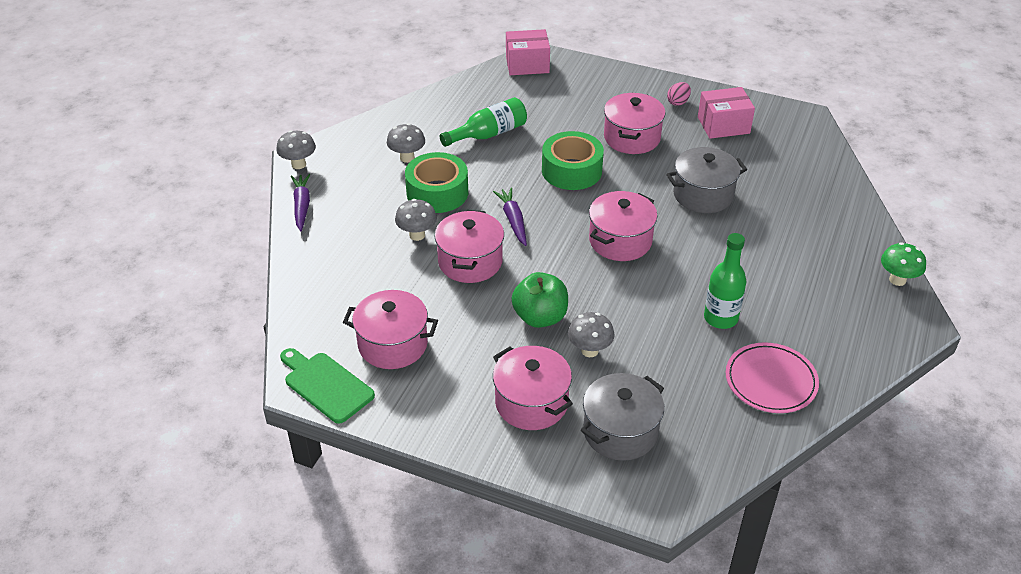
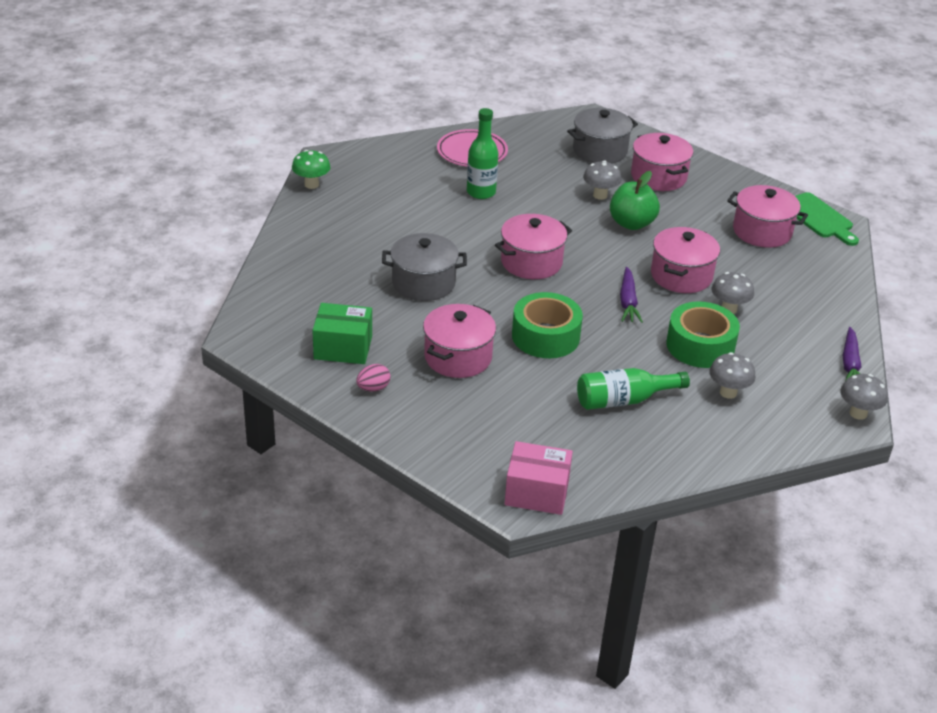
camera: 165 degrees left, 5 degrees down
(723, 125) = (343, 348): pink box -> green box

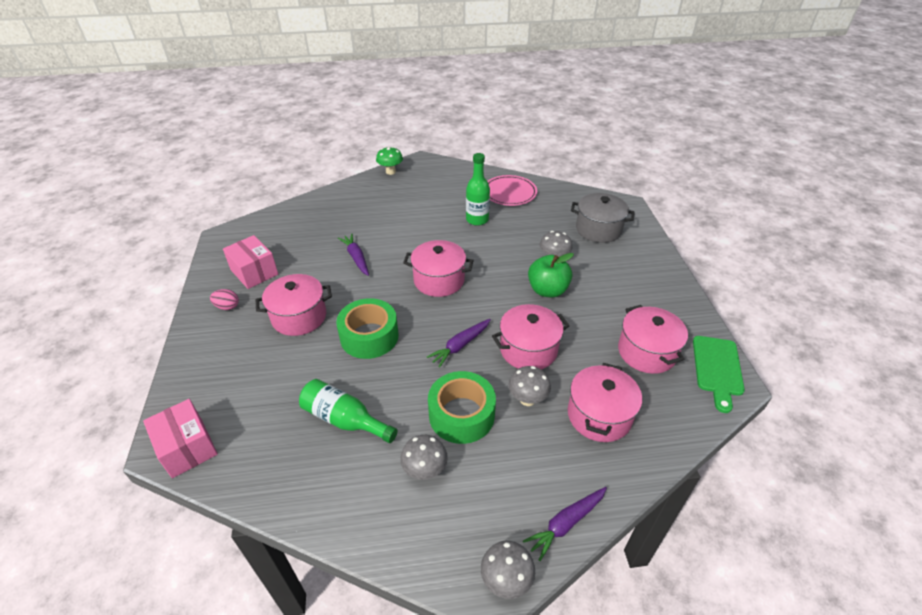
camera: 45 degrees right, 5 degrees up
(343, 348) = (254, 272): green box -> pink box
(423, 283) = (356, 258): grey pot -> purple carrot
(658, 177) = (617, 267): pink pot -> pink pot (599, 415)

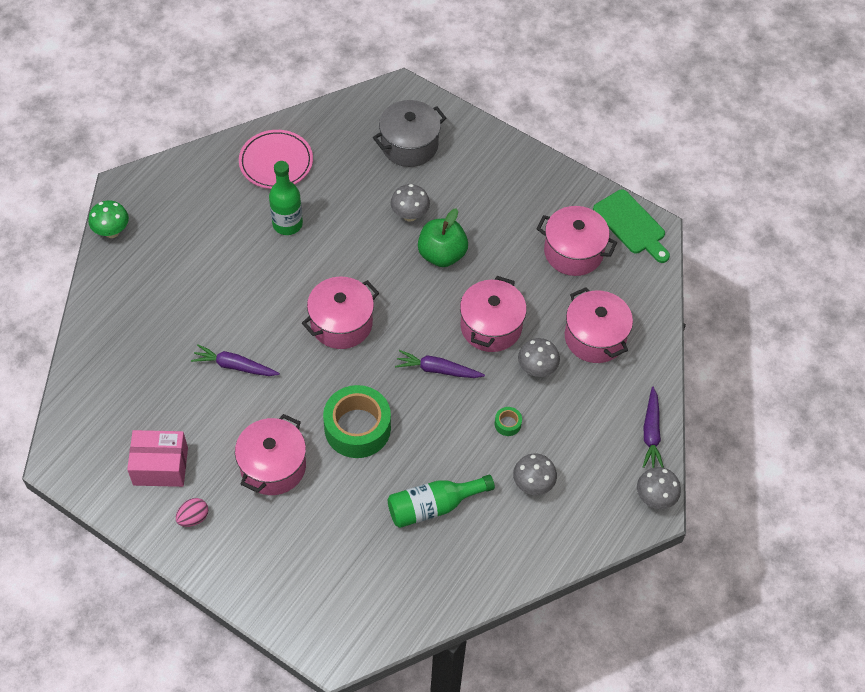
camera: 50 degrees left, 15 degrees up
(187, 447) = (353, 635): pink box -> none
(460, 345) = (438, 370): purple carrot -> purple carrot turned 105 degrees clockwise
(461, 415) = (507, 424): green tape -> green tape, size x0.41

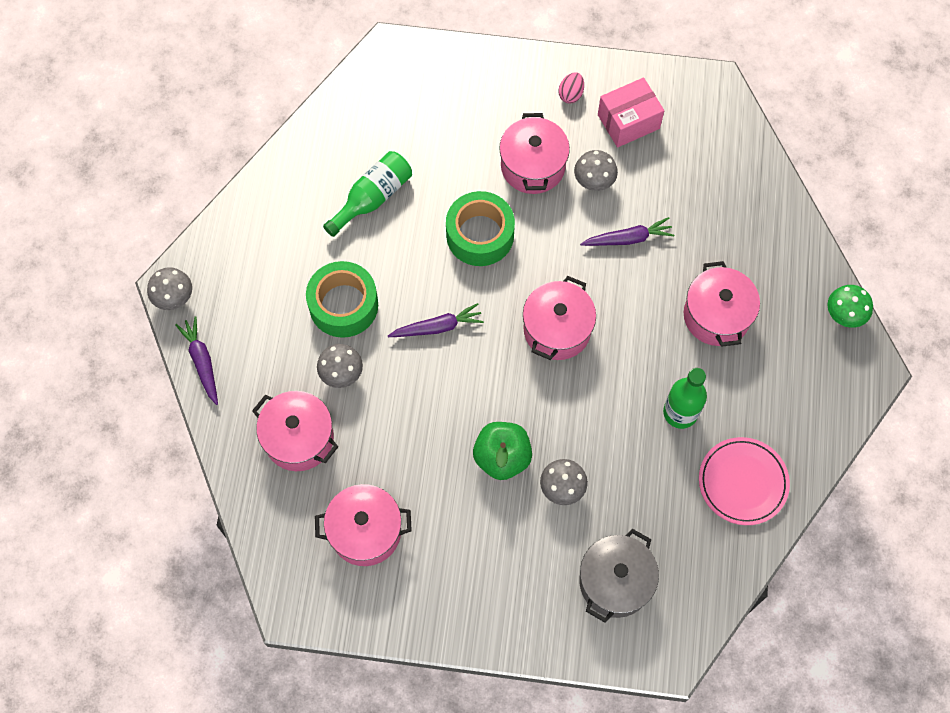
camera: 155 degrees right, 10 degrees up
(491, 326) = (409, 399): pink pot -> pink pot (716, 315)
(507, 424) = (343, 305): green tape -> green tape, size x2.46
(533, 485) = (293, 258): grey mushroom -> grey mushroom (594, 182)
(631, 225) = (317, 600): green cutting board -> none

